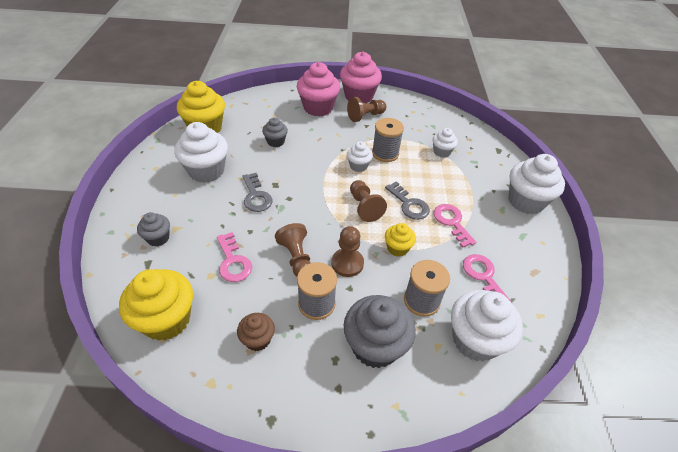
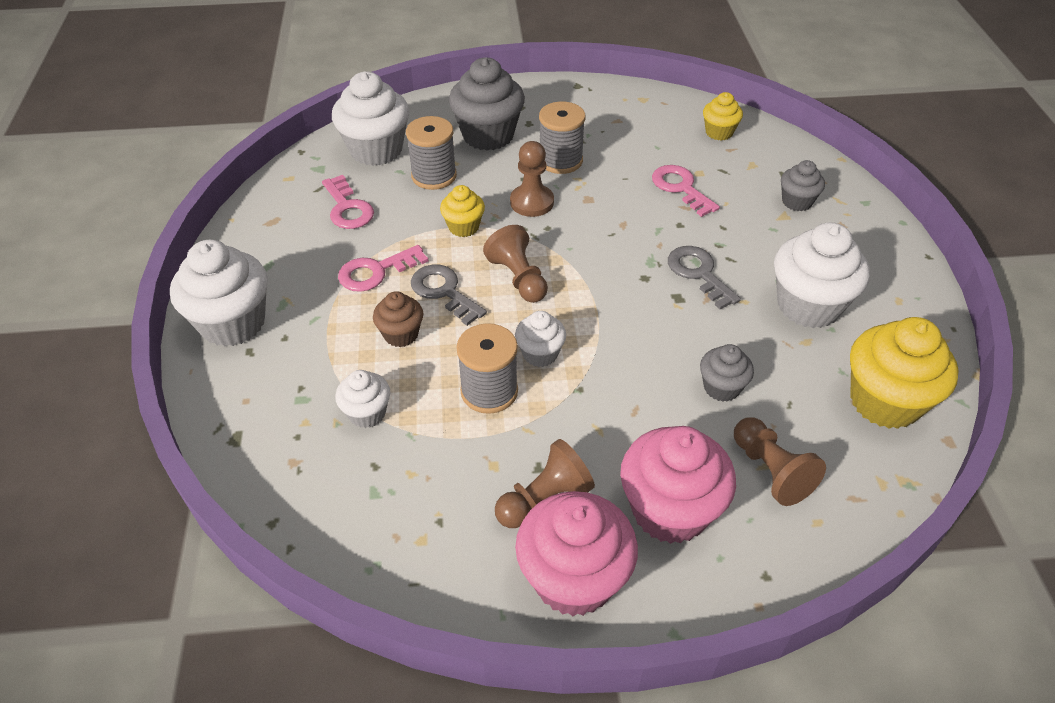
camera: 175 degrees right, 0 degrees up
(166, 320) = (719, 132): yellow cupcake -> yellow cupcake, size x0.53
(258, 339) = (614, 128): brown cupcake -> brown cupcake (401, 334)
(296, 258) = (601, 201): brown pawn -> brown pawn (770, 471)
(452, 222) = (376, 272): pink key -> pink key turned 90 degrees clockwise

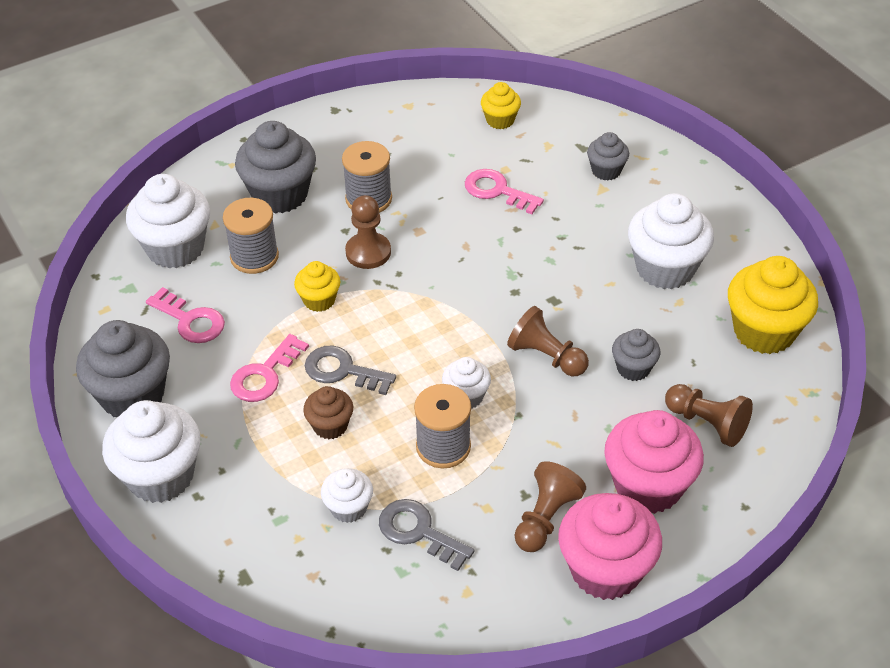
camera: 25 degrees left, 0 degrees up
(260, 250) = (132, 395): none -> grey cupcake
(518, 278) = (403, 333): brown pawn -> brown pawn (546, 356)
(698, 273) = (559, 271): grey key -> grey key (418, 532)

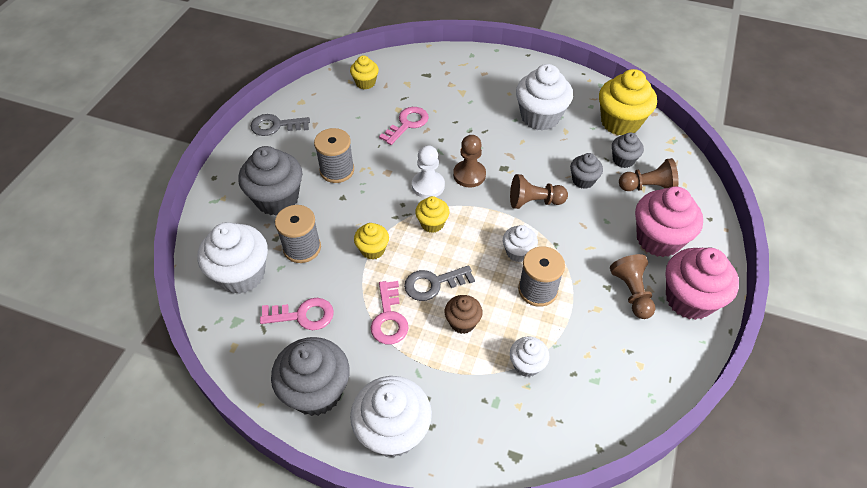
camera: 40 degrees left, 5 degrees up
(368, 252) = (371, 202): brown pawn -> brown pawn (469, 175)
(407, 311) = (432, 223): none -> yellow cupcake
(418, 532) = (579, 350): grey key -> grey key (276, 126)
(446, 270) = (428, 185): none -> white pawn
(497, 191) = (407, 124): pink key -> pink key turned 135 degrees clockwise
(606, 171) = (453, 81): grey cupcake -> grey cupcake (623, 160)

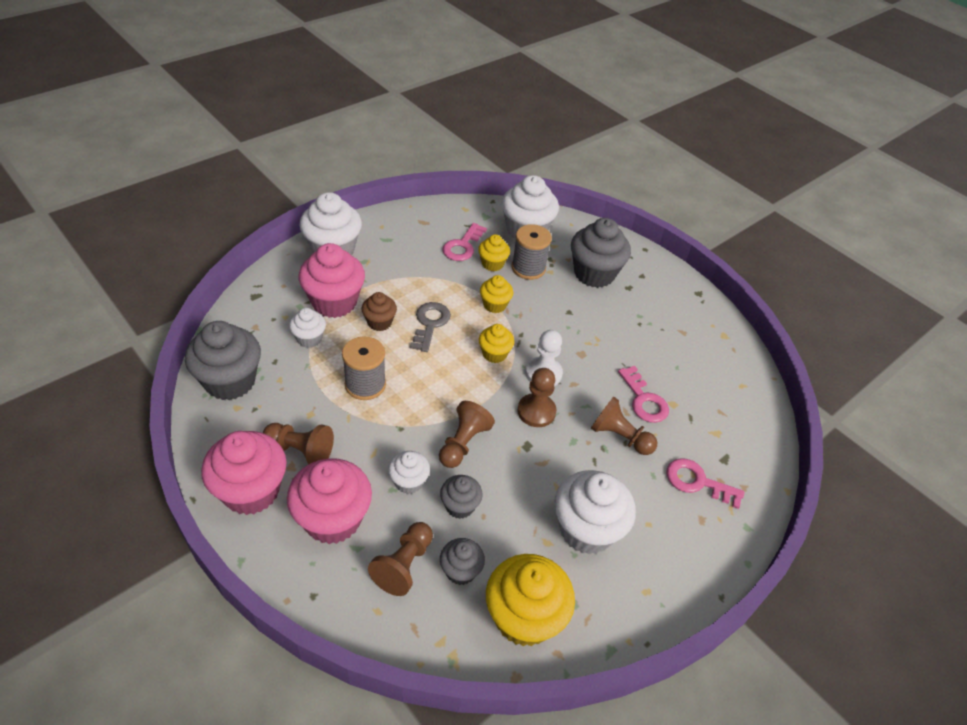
camera: 115 degrees right, 5 degrees down
(276, 126) = (694, 305): grey key -> none
(316, 391) = (395, 230): grey cupcake -> grey cupcake (230, 381)
(337, 170) = (606, 321): grey spool -> none
(365, 83) = (733, 396): yellow cupcake -> yellow cupcake (492, 264)
(389, 318) = (421, 286): pink key -> pink key (697, 482)
(452, 125) = (619, 436): none -> brown pawn
(467, 376) = (334, 302): none -> pink cupcake
(518, 252) = (415, 394): white cupcake -> white cupcake (408, 482)

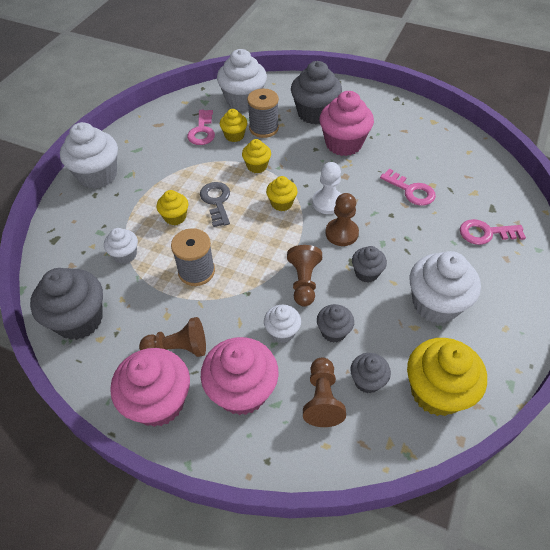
camera: 20 degrees left, 5 degrees up
(334, 302) = (127, 217): pink cupcake -> pink cupcake (343, 144)
(379, 322) = (175, 217): brown cupcake -> yellow cupcake
(534, 464) = (366, 273): none -> grey cupcake
(619, 436) = (412, 225): brown pawn -> none

